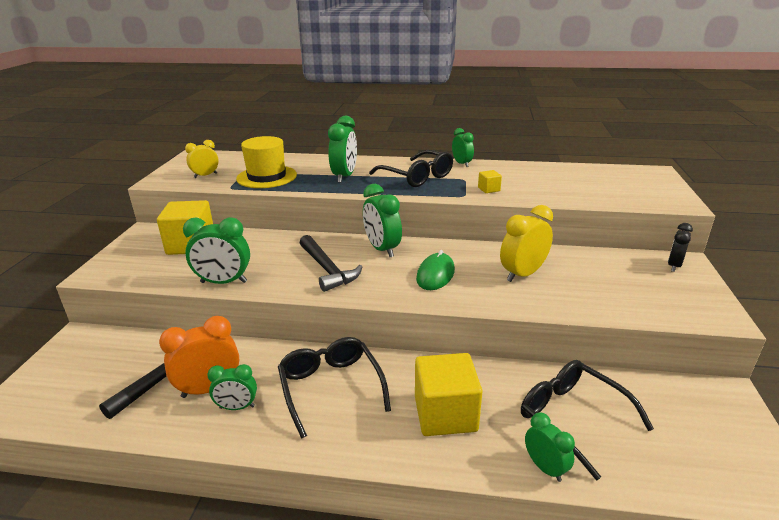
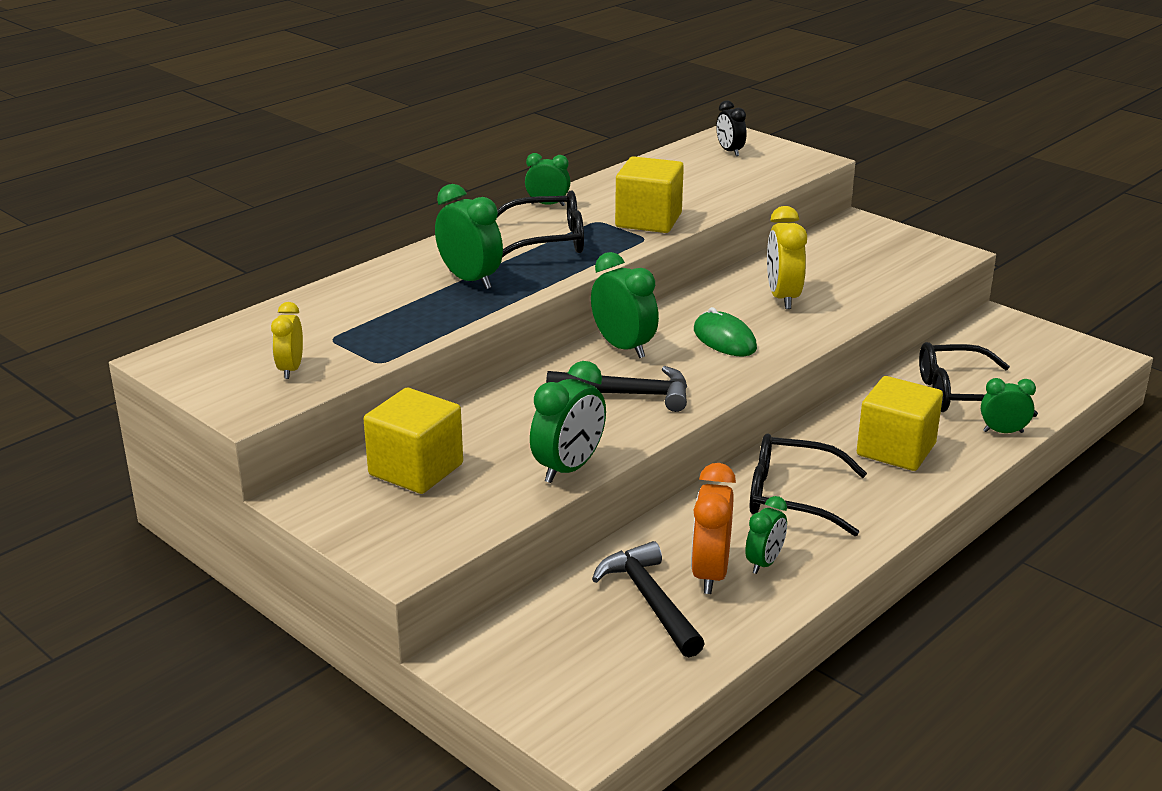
camera: 55 degrees left, 0 degrees up
(267, 177) = (379, 328): yellow hat -> none
(382, 249) = (623, 347): green clock -> green clock turned 135 degrees counterclockwise
(489, 189) = (648, 220): yellow cube -> yellow cube, size x2.31
(674, 266) = (857, 228): black clock -> black clock (730, 151)

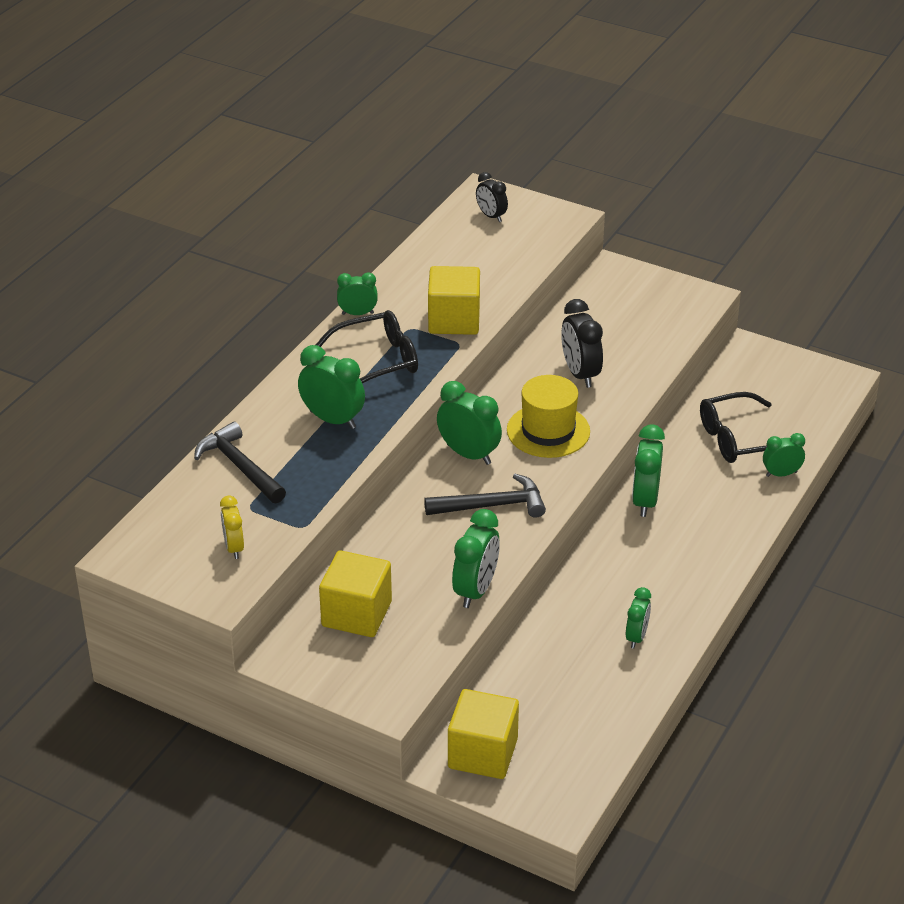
camera: 15 degrees left, 10 degrees up
(649, 600) = (563, 687): black hammer -> black hammer (239, 466)
(710, 574) = (599, 655): orange clock -> none
(724, 339) = (548, 431): green mouse -> yellow hat
(783, 297) = (580, 374): yellow clock -> black clock
(792, 497) = (637, 570): black glasses -> none
(826, 434) = (645, 501): none -> green clock
(896, 449) = (703, 507): yellow cube -> yellow cube (482, 753)

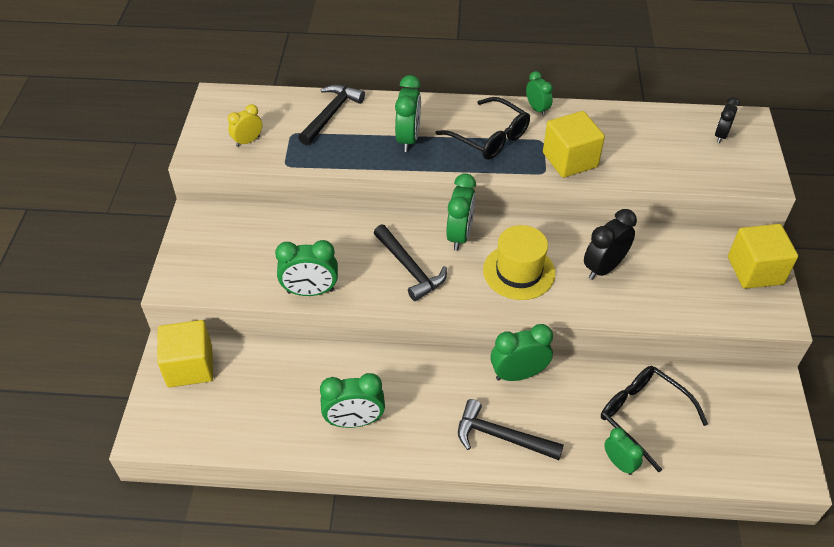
camera: 65 degrees right, 10 degrees up
(356, 614) = (255, 236): yellow cube -> yellow cube (755, 270)
(636, 637) = (354, 421): green clock -> green clock, size x1.60
(712, 538) = (501, 437): none -> black hammer

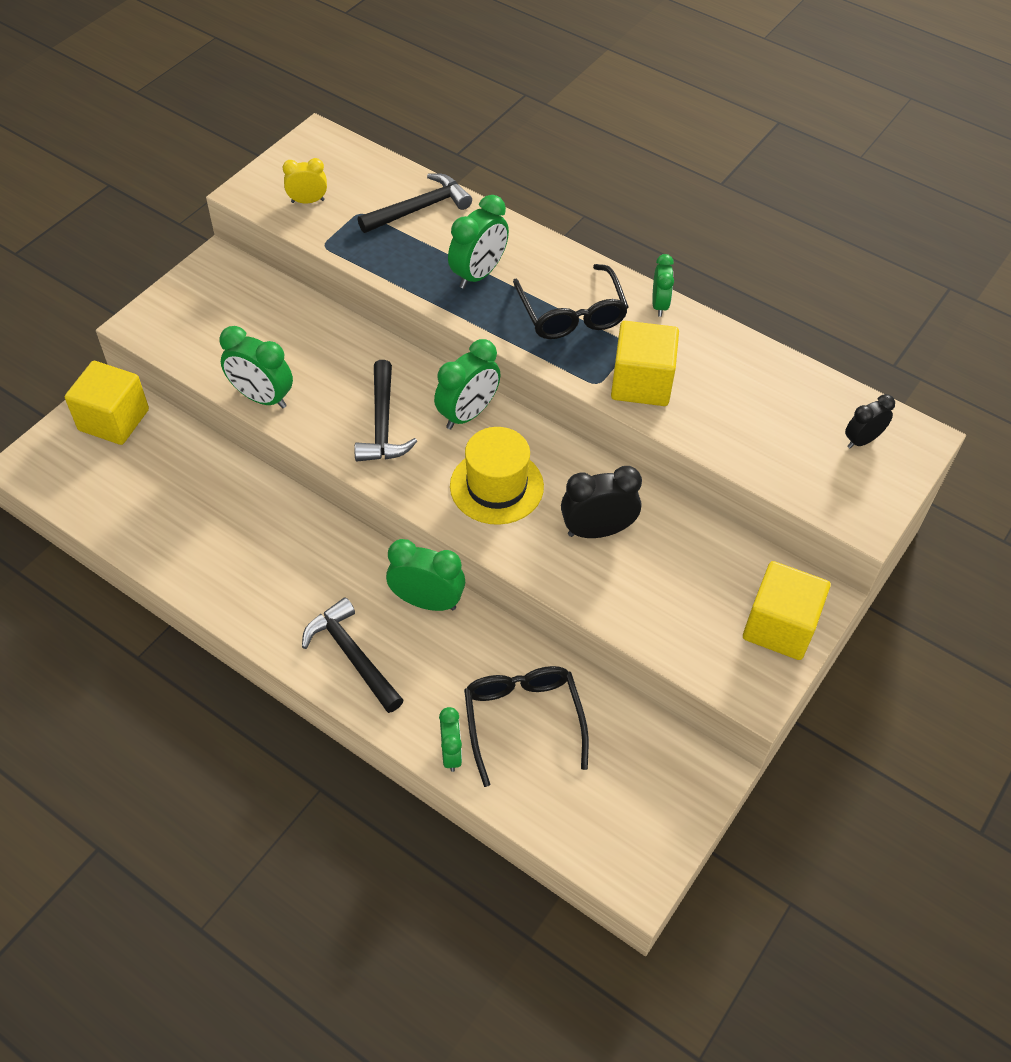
camera: 30 degrees right, 5 degrees up
(354, 421) = (221, 558): green clock -> none

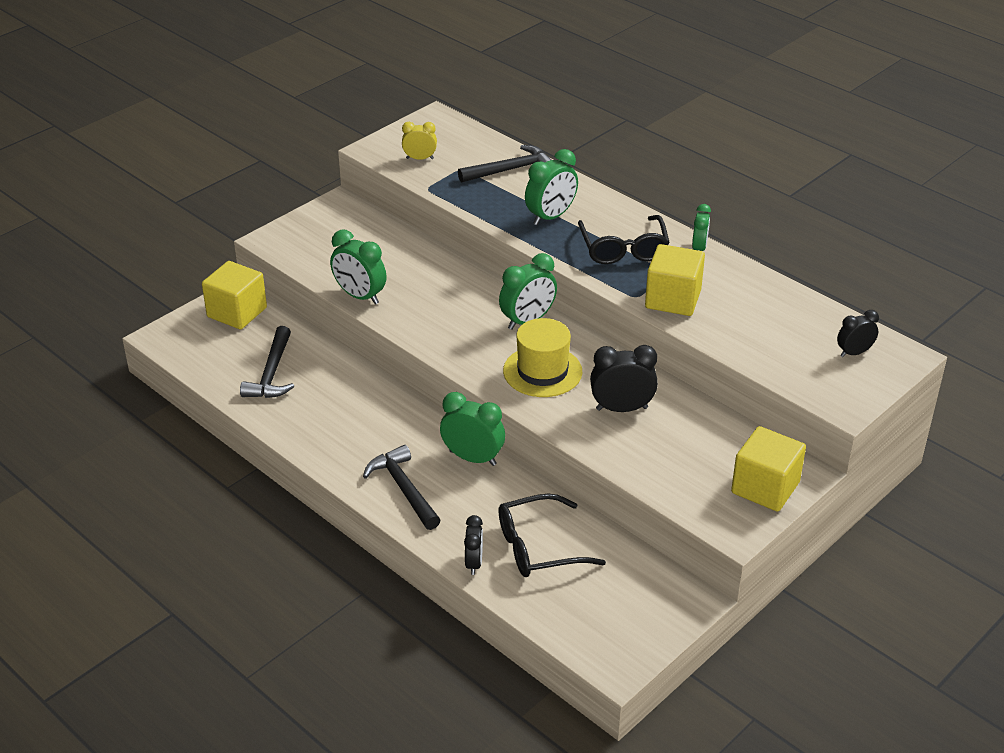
camera: 10 degrees right, 15 degrees down
(383, 424) = (455, 322): black hammer -> black hammer (272, 374)
(451, 753) = (474, 563): green clock -> black clock
(523, 720) = (538, 547): black glasses -> black glasses turned 105 degrees counterclockwise

